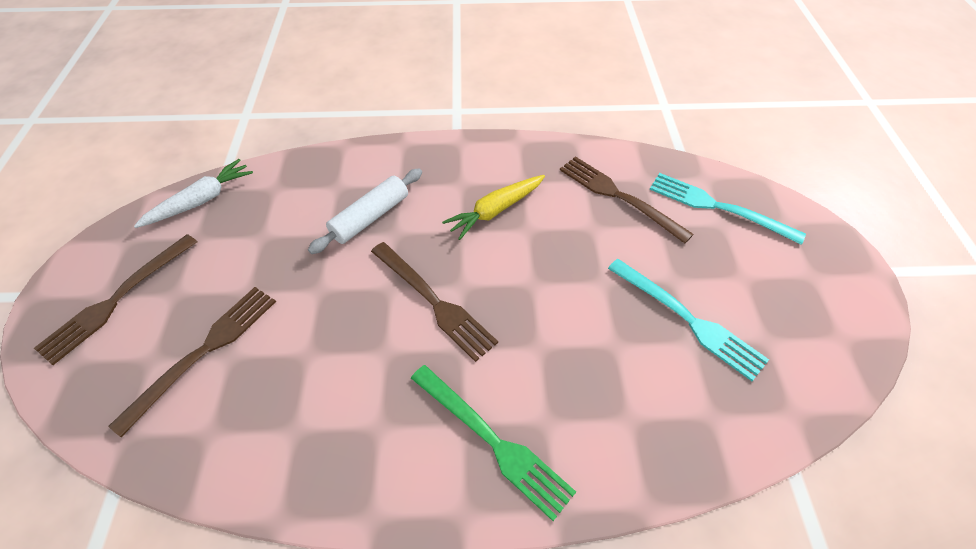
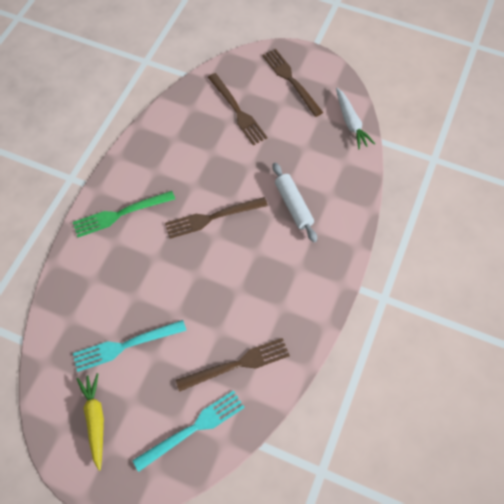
camera: 115 degrees right, 10 degrees up
(495, 210) = (264, 278): yellow carrot -> yellow carrot (95, 420)

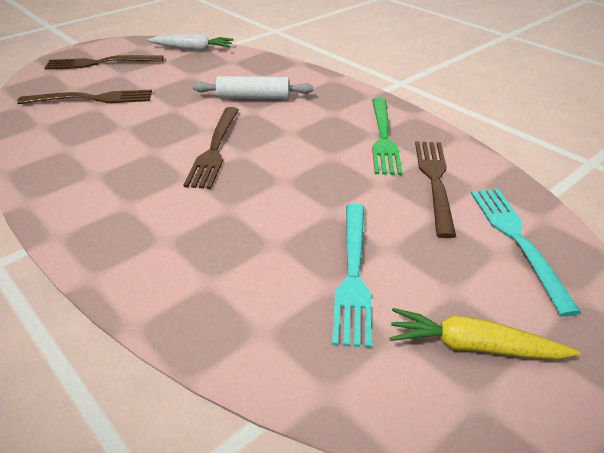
camera: 65 degrees left, 25 degrees down
(120, 214) = (124, 223): green fork -> green fork (383, 138)

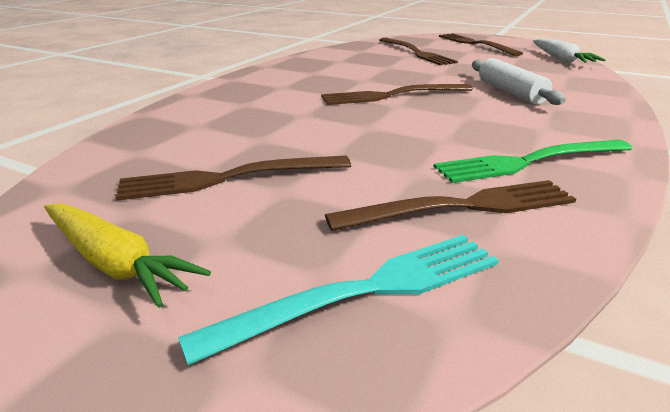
camera: 70 degrees right, 10 degrees down
(353, 274) = (228, 178): turquoise fork -> brown fork
(473, 346) = (115, 263): yellow carrot -> yellow carrot turned 135 degrees clockwise

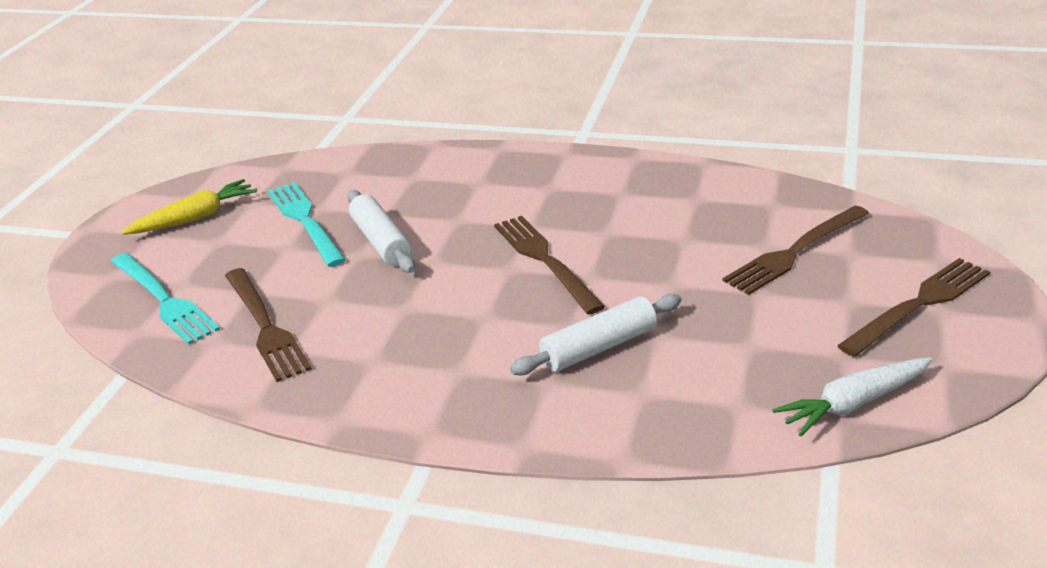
camera: 80 degrees right, 5 degrees up
(115, 263) = (195, 218): yellow carrot -> yellow carrot turned 150 degrees counterclockwise
(228, 178) = (305, 221): brown fork -> turquoise fork
(315, 143) = (381, 242): none -> white rolling pin
(528, 162) = (358, 359): green fork -> none

